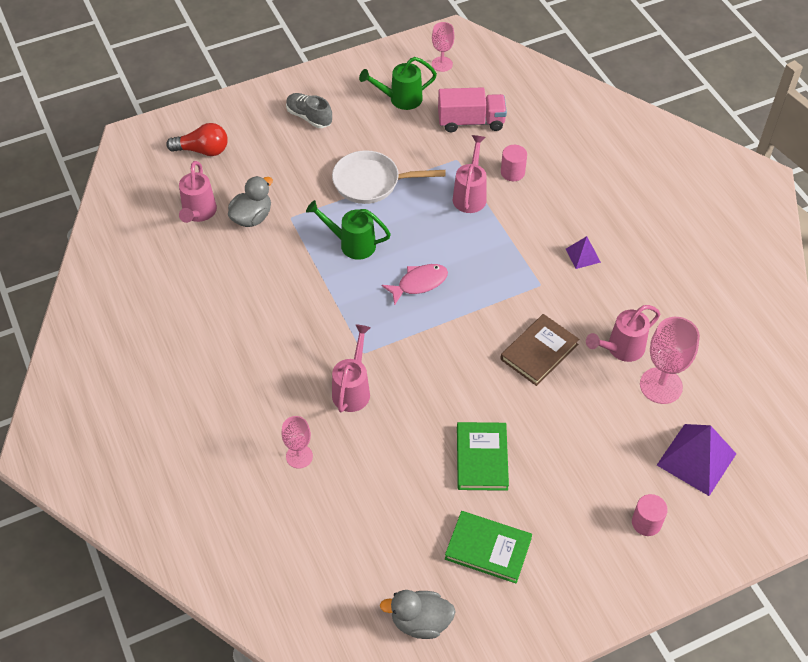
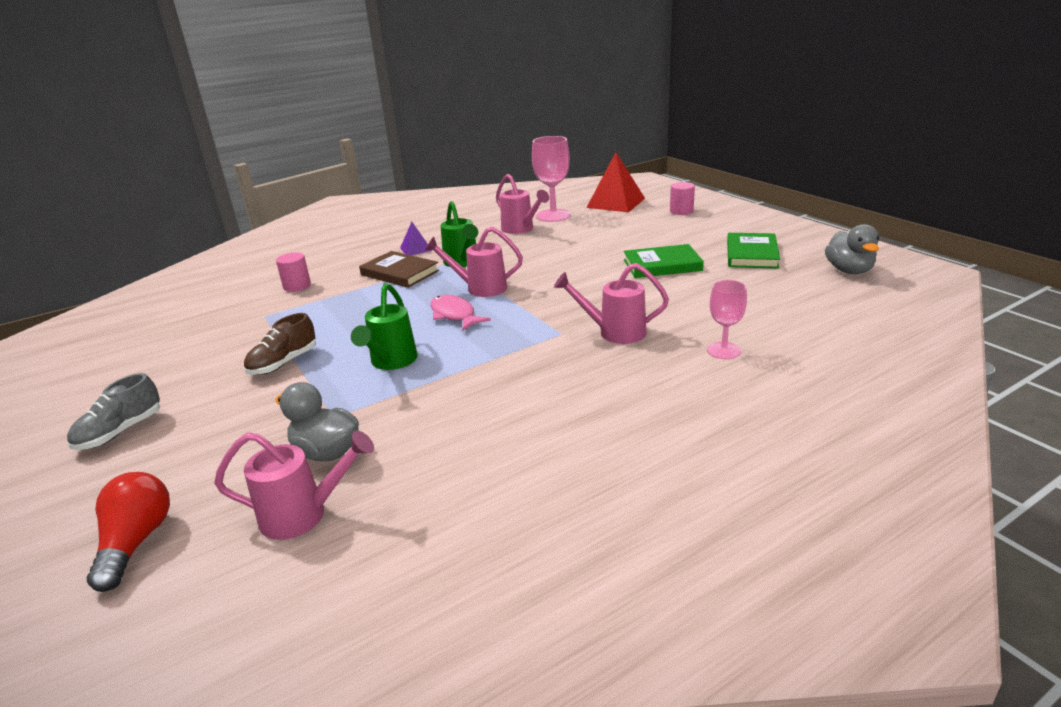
camera: 95 degrees left, 25 degrees down
(371, 182) = (283, 363): white pan -> brown shoe
(400, 99) = (133, 362): green watering can -> green watering can (462, 262)
(442, 64) = (84, 342): pink goblet -> none
(470, 195) = (324, 303): pink watering can -> pink watering can (480, 288)
(471, 122) = (204, 314): pink truck -> none
(539, 352) = (532, 255): brown book -> brown book (399, 273)
(696, 459) = (616, 203): purple pyramid -> red pyramid

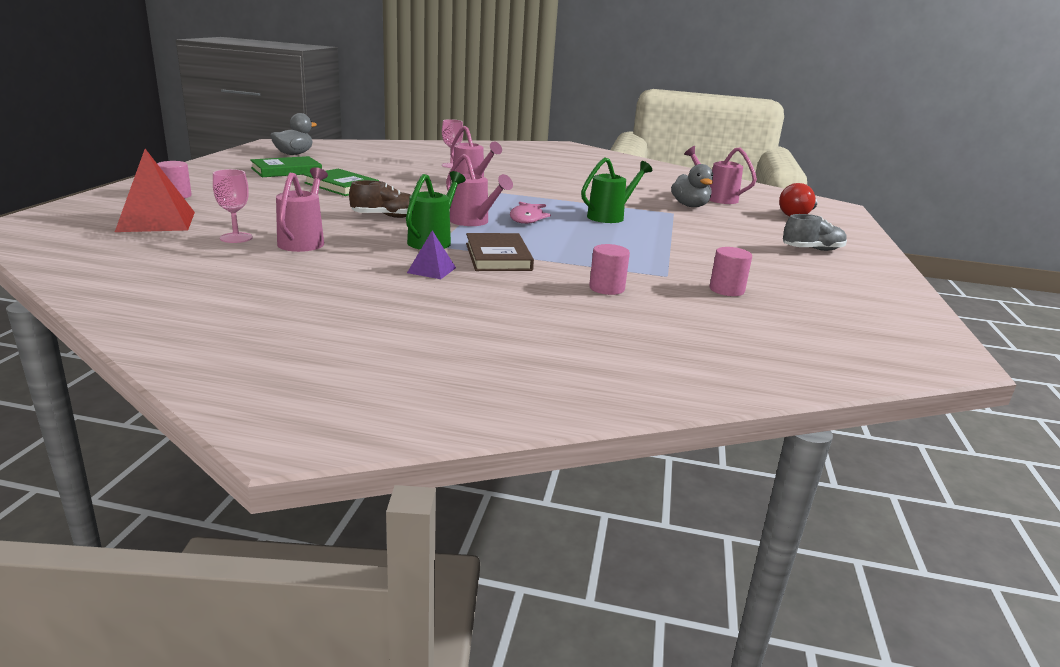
camera: 140 degrees left, 5 degrees down
(208, 324) = (726, 290): none -> pink cylinder
(283, 363) = (680, 241): brown shoe -> brown shoe (386, 216)
(553, 215) = (236, 238): pink goblet -> pink goblet, size x0.61

